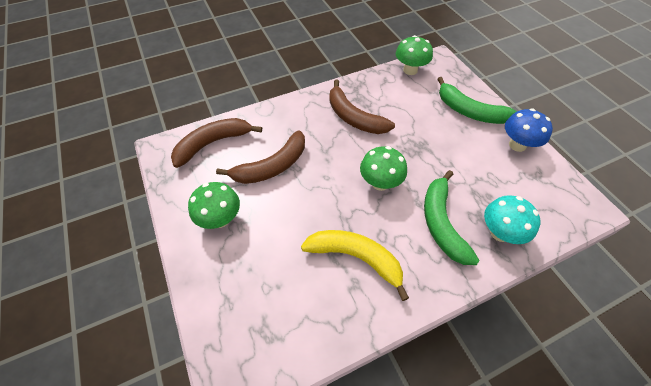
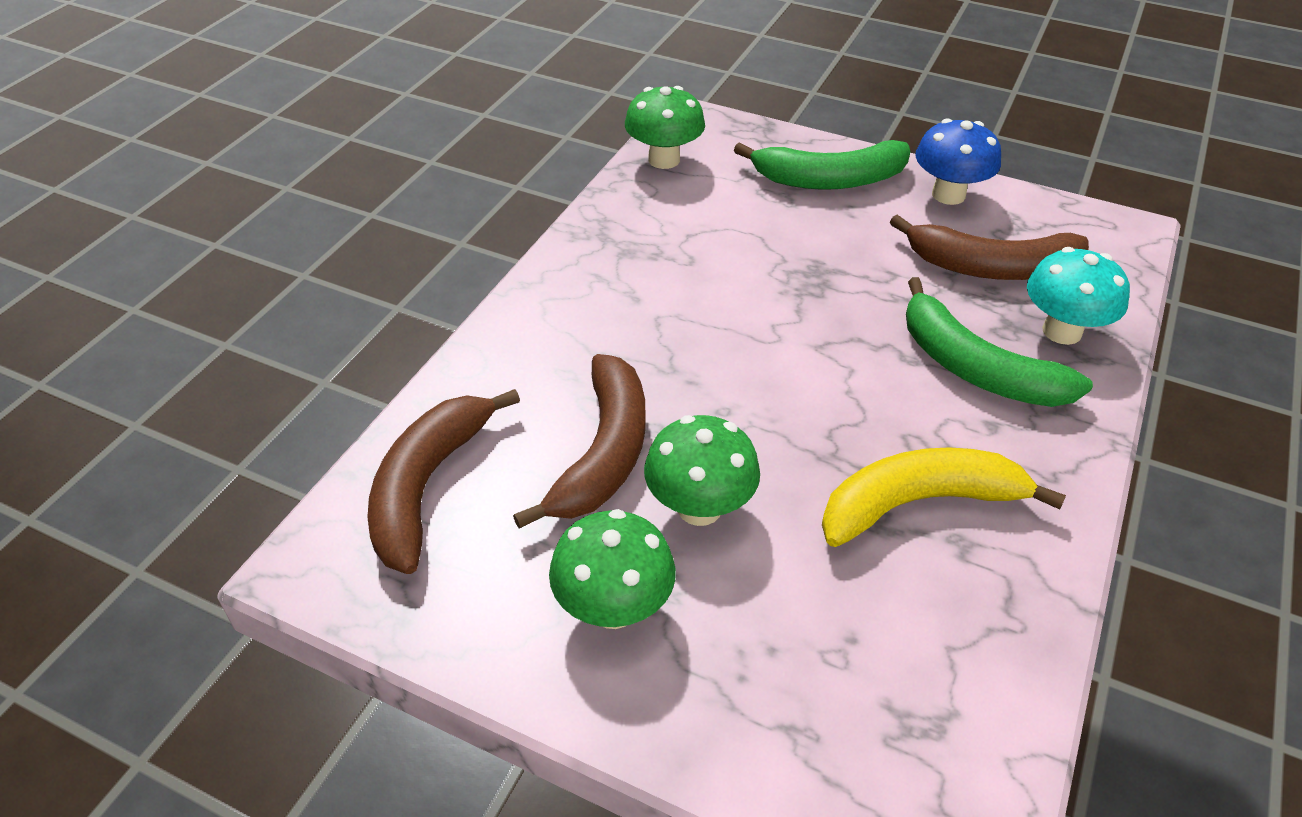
camera: 40 degrees left, 10 degrees down
(354, 117) = (656, 285): brown banana -> brown banana (991, 267)
(380, 183) = (822, 365): green mushroom -> green mushroom (699, 507)

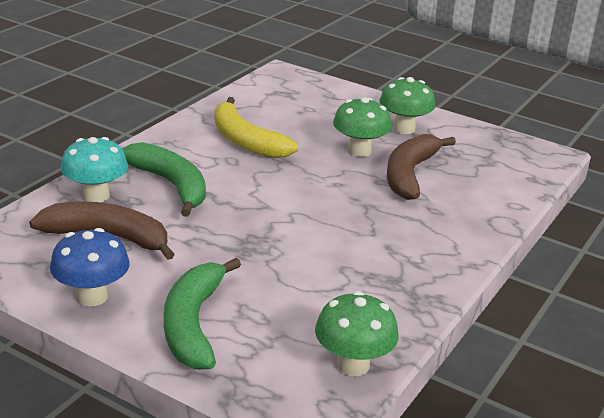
camera: 175 degrees left, 15 degrees down
(427, 486) = (504, 172): brown banana -> none
(829, 179) = (193, 324): green banana -> green banana turned 90 degrees counterclockwise
(918, 503) = (246, 140): yellow banana -> yellow banana turned 60 degrees clockwise

